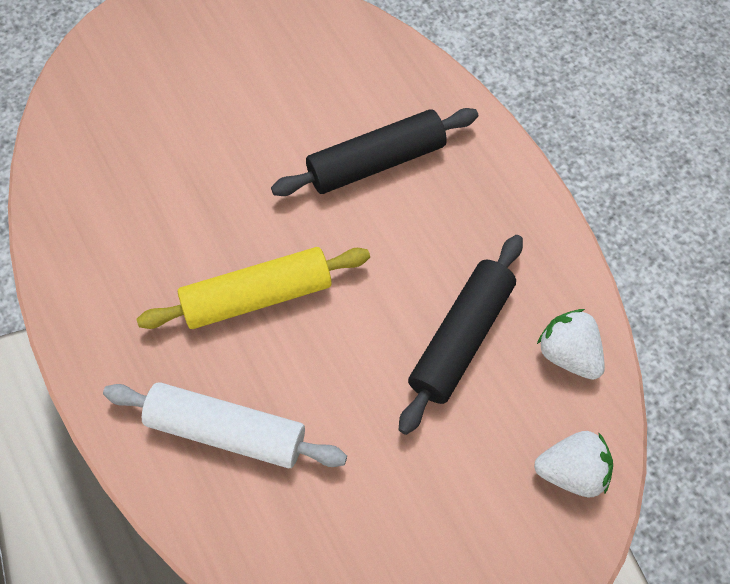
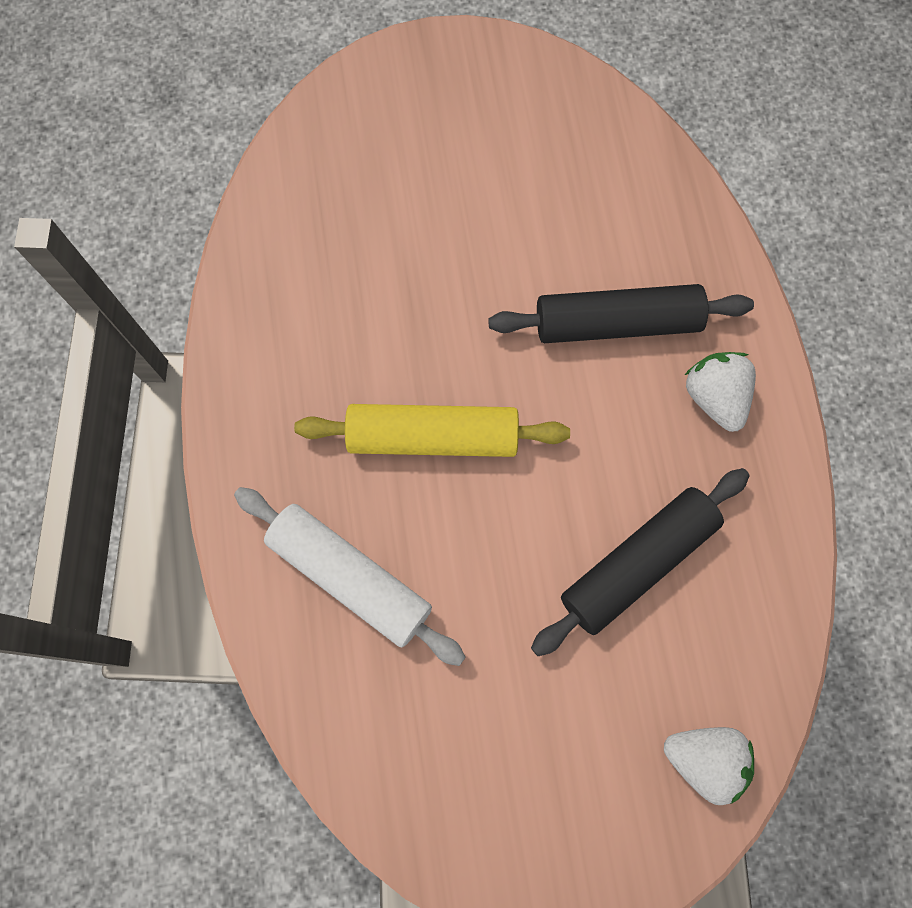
camera: 20 degrees right, 10 degrees up
(569, 354) = (751, 624): white strawberry -> white strawberry (715, 397)

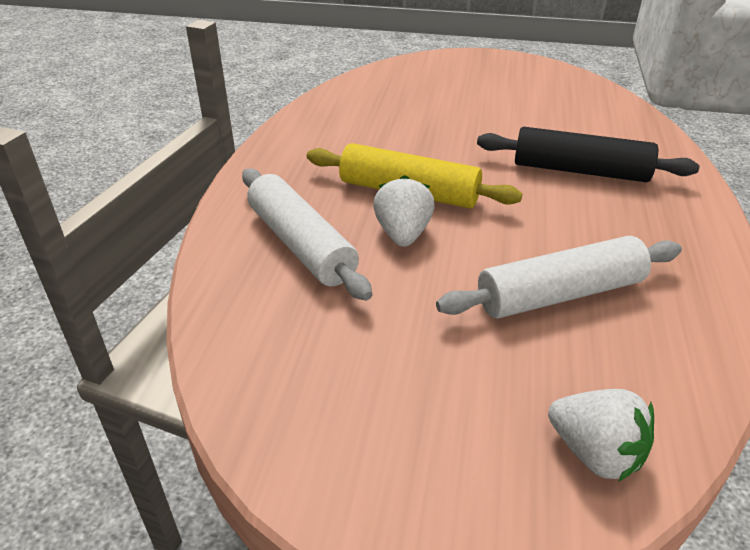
camera: 20 degrees right, 35 degrees down
(637, 563) = (559, 294): black rolling pin -> white rolling pin
(715, 397) = (657, 220): white strawberry -> white strawberry (403, 234)

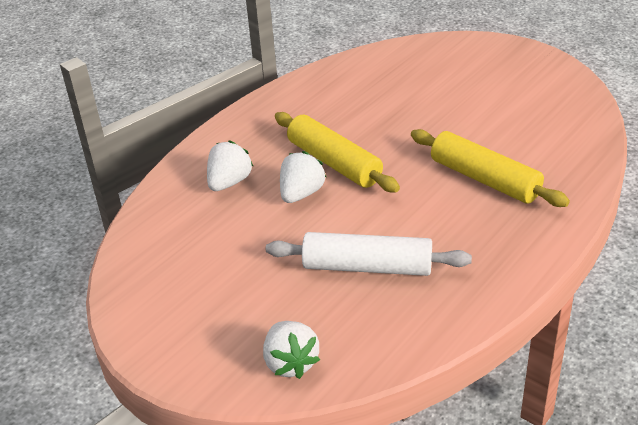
camera: 30 degrees right, 0 degrees up
(301, 244) = (229, 182): white rolling pin -> white strawberry
(580, 171) = (484, 179): black rolling pin -> yellow rolling pin

